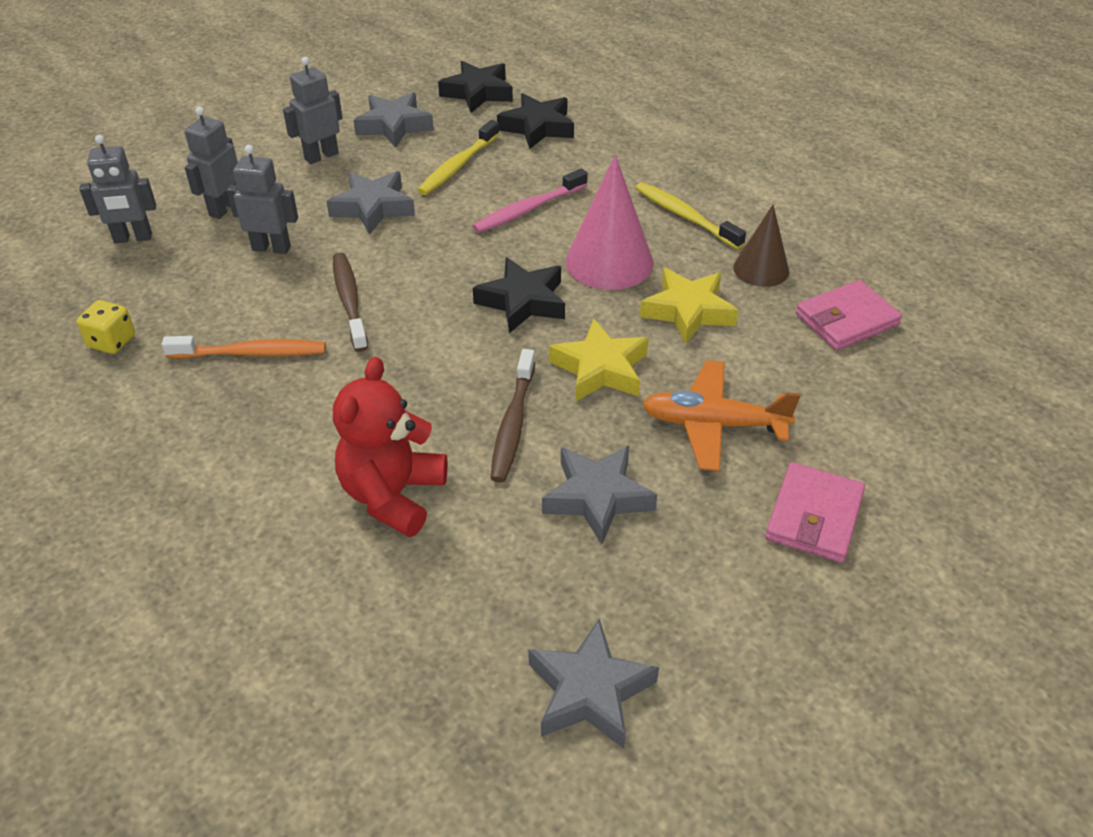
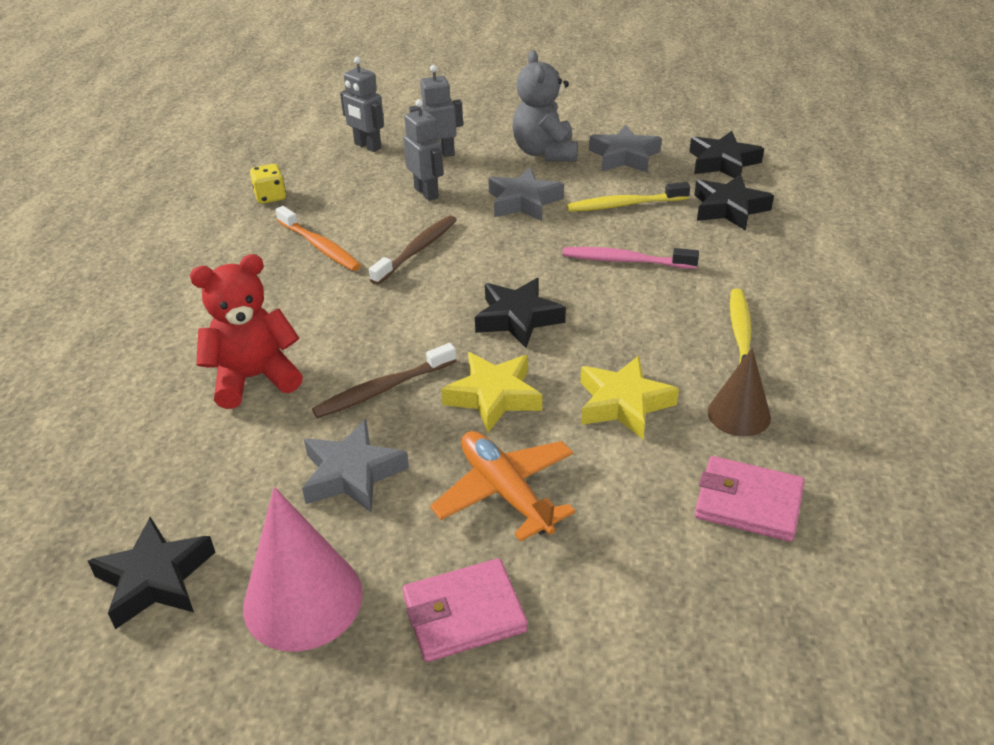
camera: 50 degrees right, 5 degrees down
(321, 156) = (545, 152): grey robot -> grey teddy bear
(589, 691) = (155, 579): grey star -> black star
(609, 262) = (623, 331): pink cone -> pink cone (303, 599)

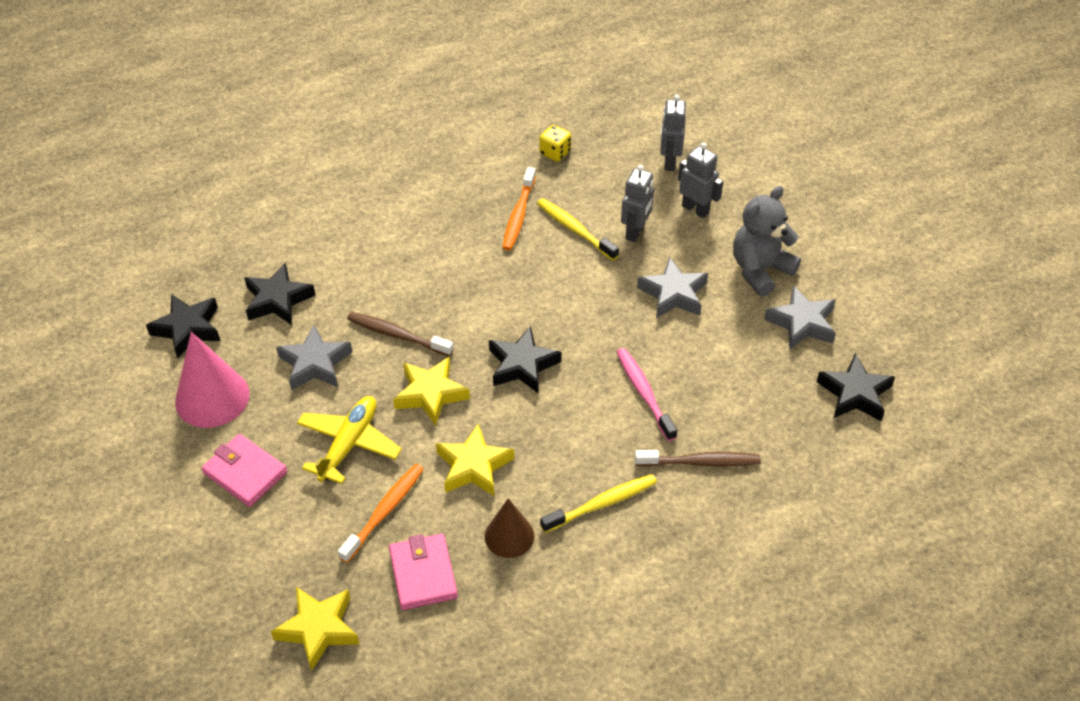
camera: 55 degrees right, 10 degrees up
(254, 378) = (363, 268): red teddy bear -> none
(417, 250) = (557, 268): brown toothbrush -> brown toothbrush (700, 462)
(505, 492) = (349, 444): orange plane -> yellow plane
(624, 205) = (724, 357): yellow toothbrush -> yellow toothbrush (575, 229)
(633, 500) = (384, 511): none -> orange toothbrush
(729, 209) = (779, 428): black star -> black star (278, 300)
(776, 636) = (318, 629): none -> yellow star

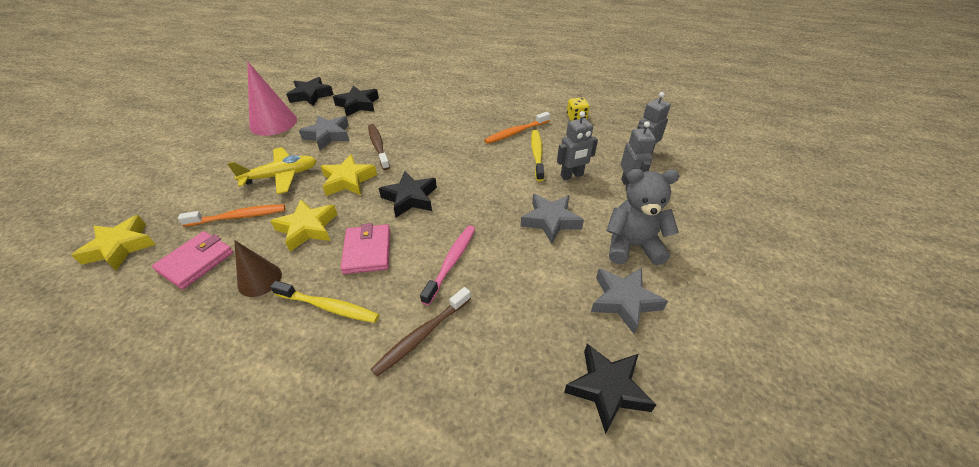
camera: 45 degrees right, 5 degrees down
(245, 473) = (229, 158): pink wallet -> pink wallet (367, 251)
(700, 462) = (422, 335): brown toothbrush -> brown toothbrush turned 90 degrees clockwise

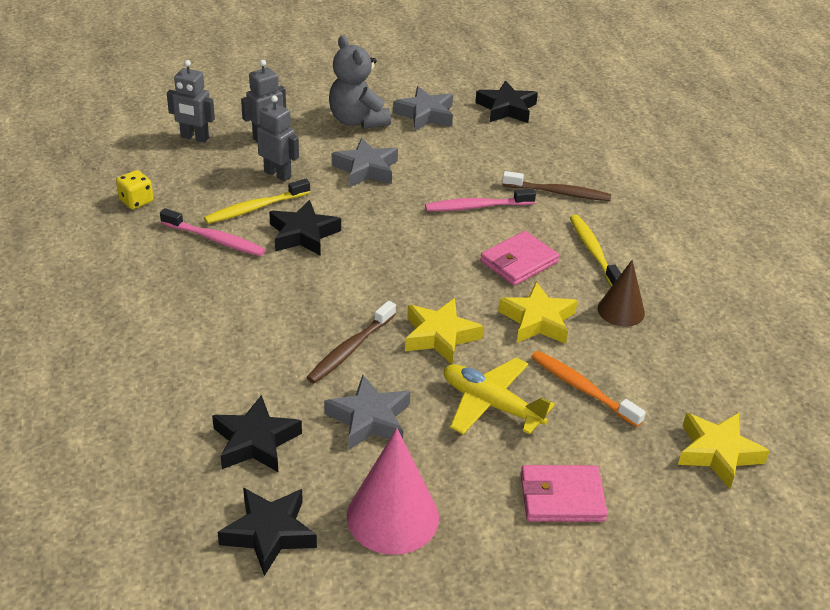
camera: 125 degrees left, 5 degrees down
(196, 262) = (658, 371): pink wallet -> pink wallet (562, 497)
(410, 198) = (421, 270): black star -> black star (303, 234)
(516, 132) = (215, 239): orange toothbrush -> pink toothbrush

